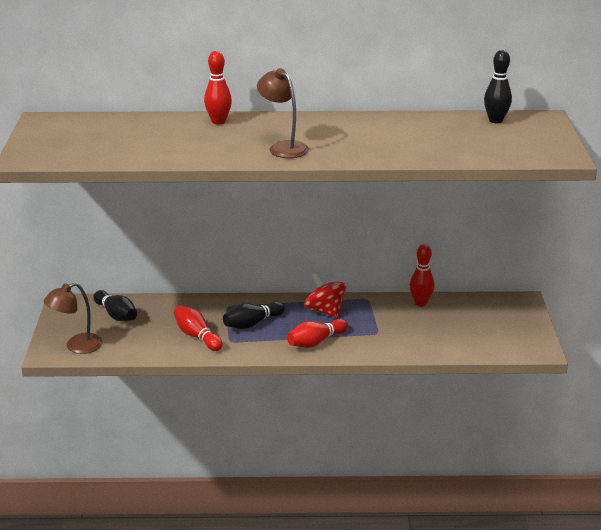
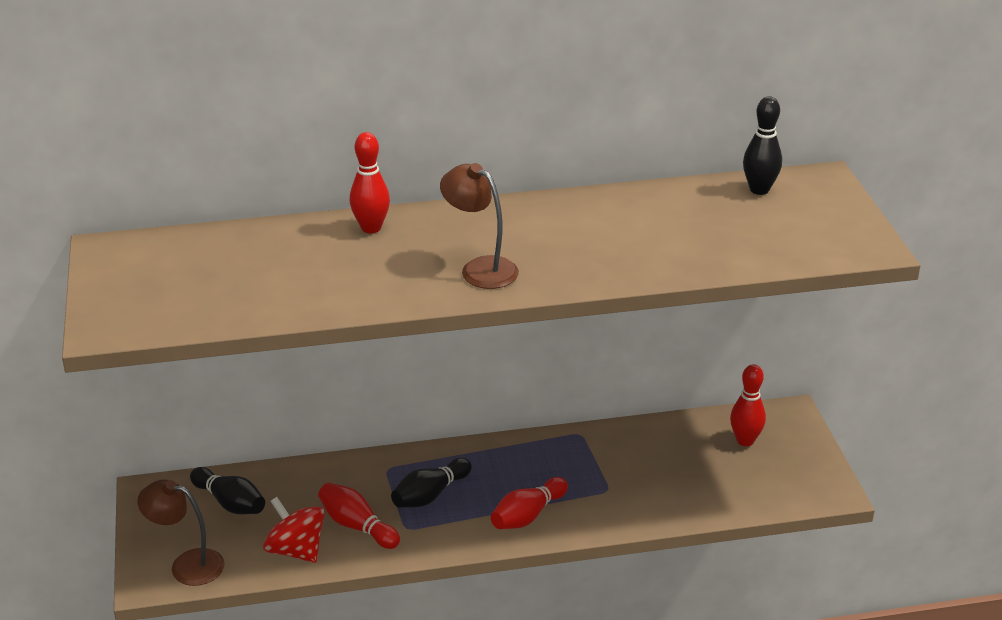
camera: 10 degrees left, 5 degrees up
(77, 346) = (187, 565): brown lamp -> brown lamp turned 60 degrees clockwise
(325, 311) = (526, 461): red spinning top -> red spinning top (296, 550)
(420, 303) = (654, 432): red bowling pin -> red bowling pin (745, 440)

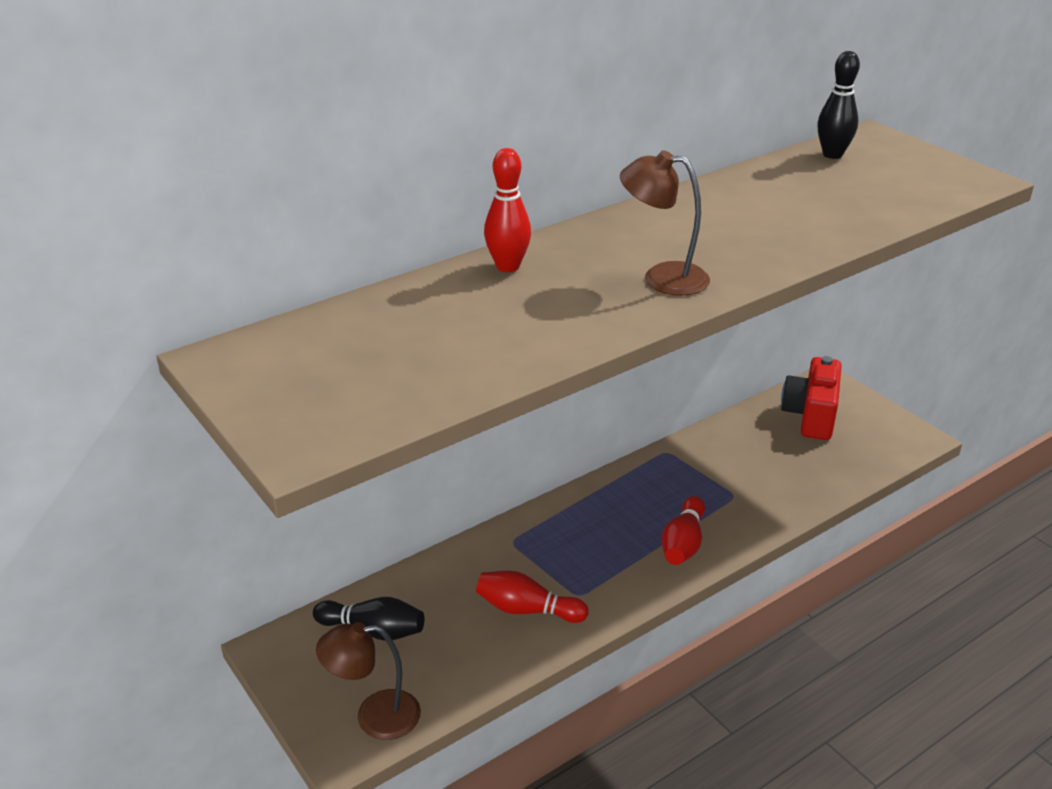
camera: 25 degrees left, 0 degrees up
(296, 550) = (483, 657): red spinning top -> none
(430, 495) = (575, 554): black bowling pin -> none
(745, 440) = (811, 415): red bowling pin -> red camera

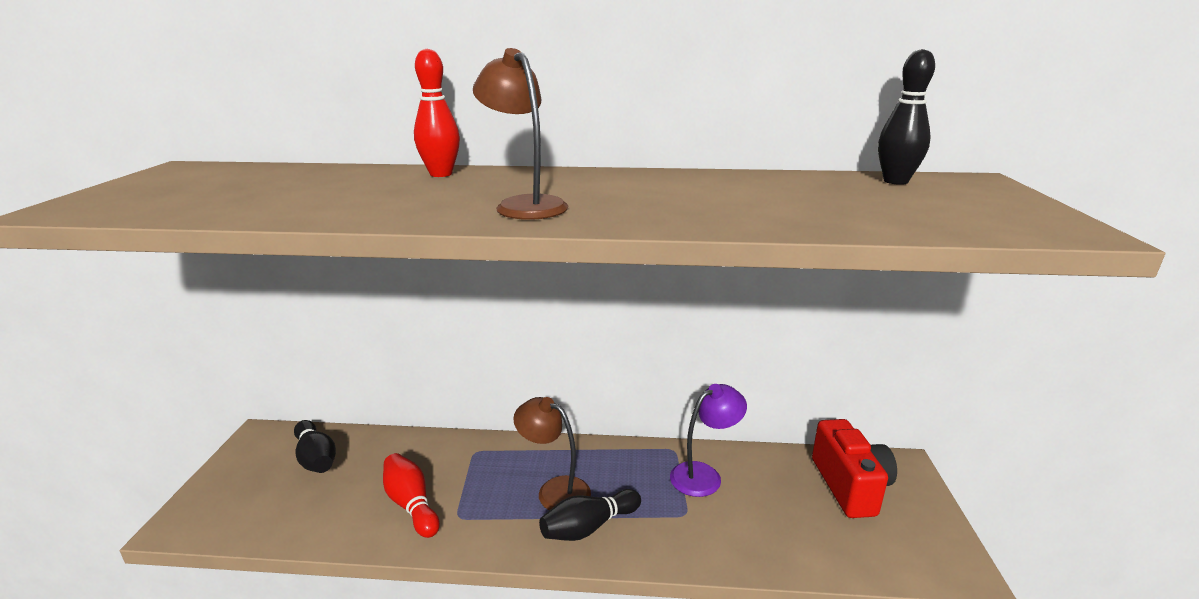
camera: 40 degrees right, 10 degrees down
(374, 716) = (227, 513): brown lamp -> brown lamp (554, 490)
(683, 543) = (589, 527): red bowling pin -> black bowling pin
(712, 460) = (704, 475): none -> purple lamp
(811, 415) = (850, 486): red camera -> red camera turned 120 degrees clockwise

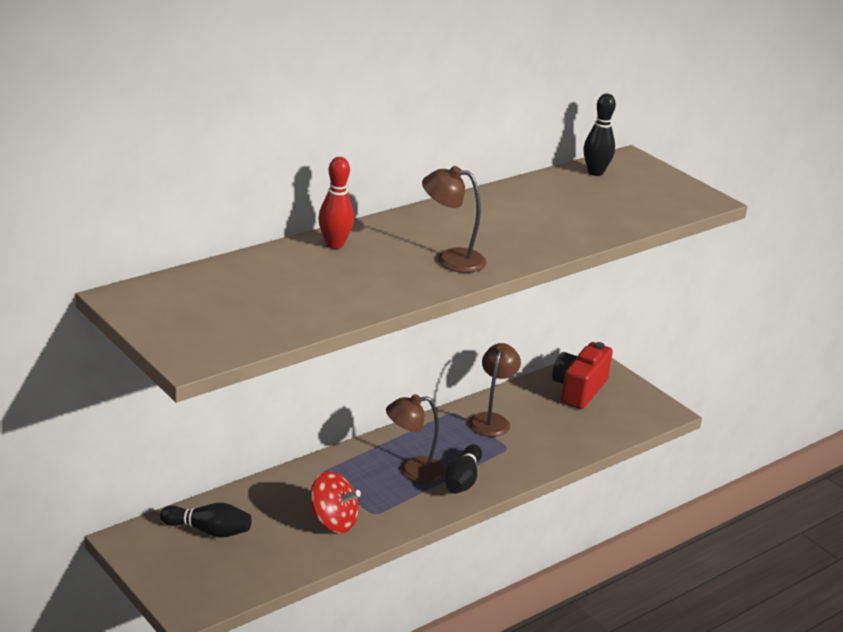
camera: 45 degrees left, 5 degrees up
(411, 504) = (333, 522): red bowling pin -> red spinning top
(704, 475) = (491, 420): purple lamp -> brown lamp
(850, 486) = (578, 390): red camera -> red camera turned 105 degrees counterclockwise

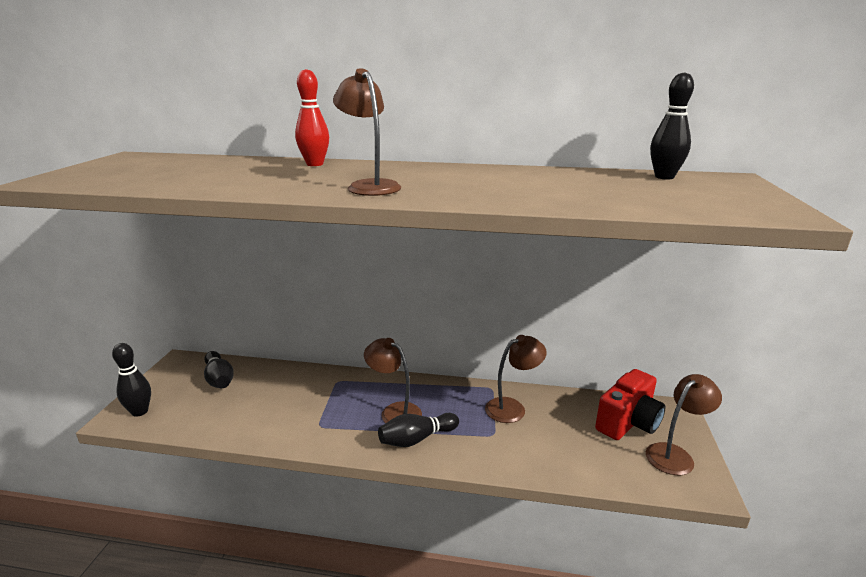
camera: 50 degrees right, 5 degrees down
(197, 594) = (140, 412): none -> black bowling pin
(333, 522) = (286, 415): red spinning top -> none
(578, 390) = (628, 422): red camera -> red camera turned 150 degrees clockwise
(629, 399) = (675, 454): none -> brown lamp

